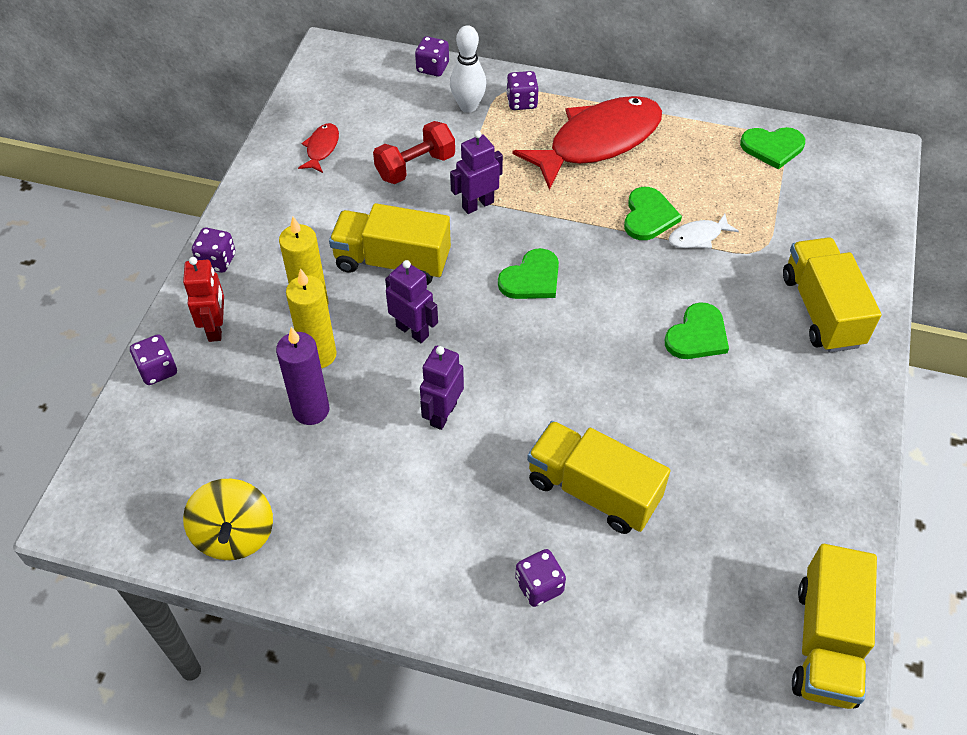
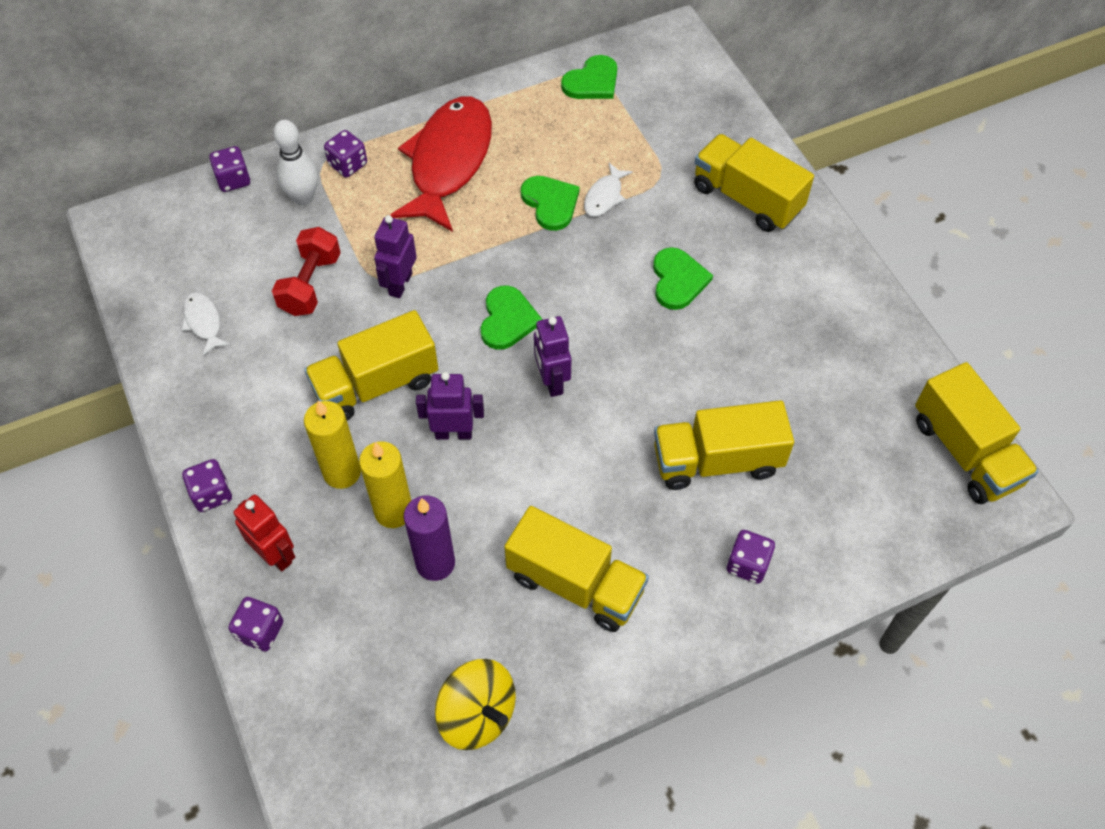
camera: 40 degrees left, 5 degrees up
(321, 148) = (204, 322): red fish -> white fish
(393, 498) = (575, 583): none -> yellow truck
(443, 414) = (547, 485): purple robot -> purple robot (551, 381)

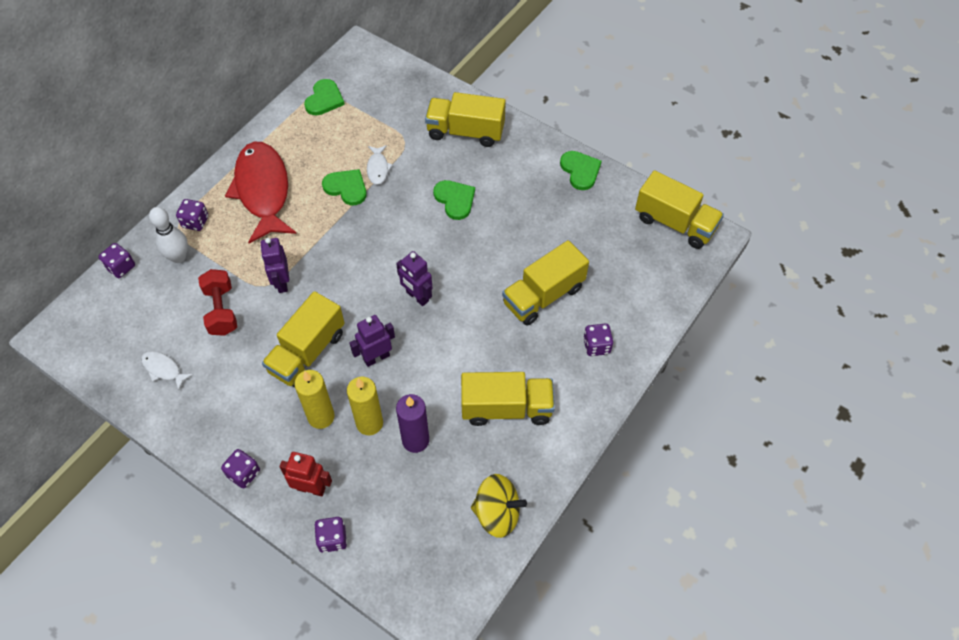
camera: 30 degrees left, 0 degrees up
(507, 320) = (365, 272): green heart -> green heart (580, 170)

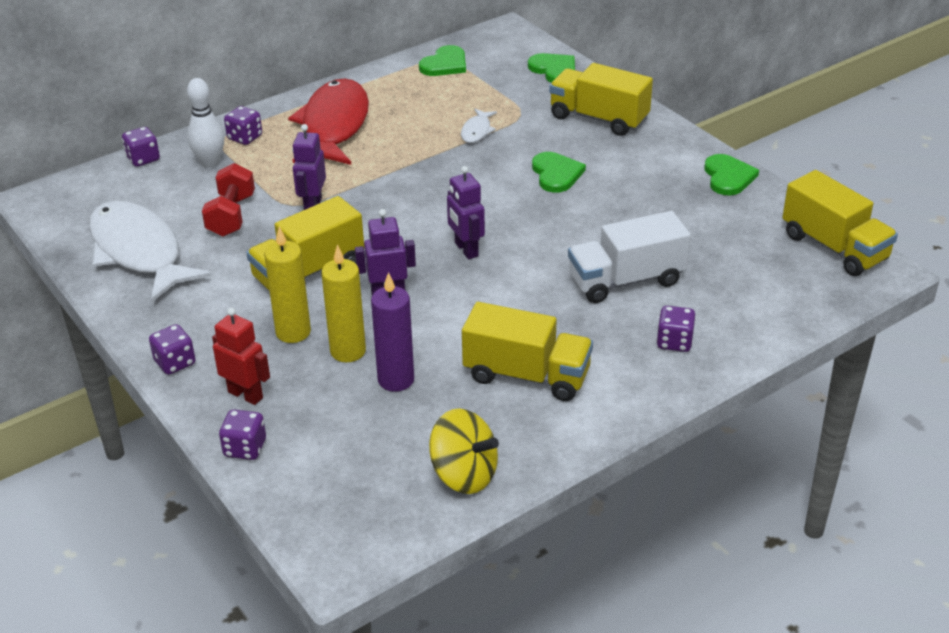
camera: 20 degrees right, 20 degrees down
(163, 369) = (139, 252): white fish -> white fish, size x2.40
(346, 188) = (431, 140): green heart -> green heart (554, 70)
(543, 295) = (626, 280): yellow truck -> white truck

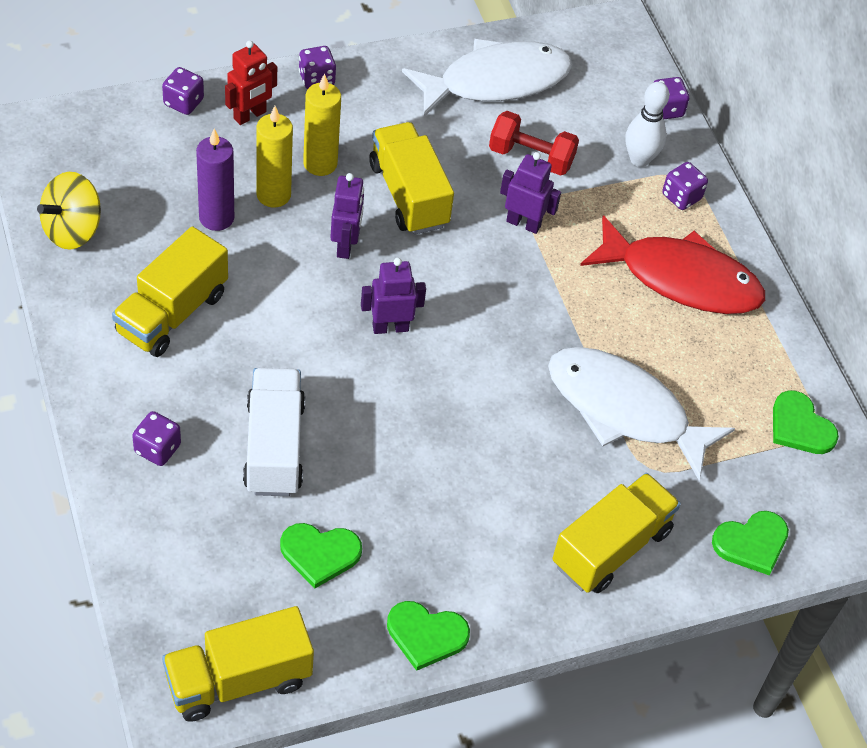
camera: 100 degrees right, 15 degrees up
(477, 131) = (624, 410): white fish -> white fish, size x2.40
(556, 174) = (501, 457): green heart -> green heart (320, 554)

